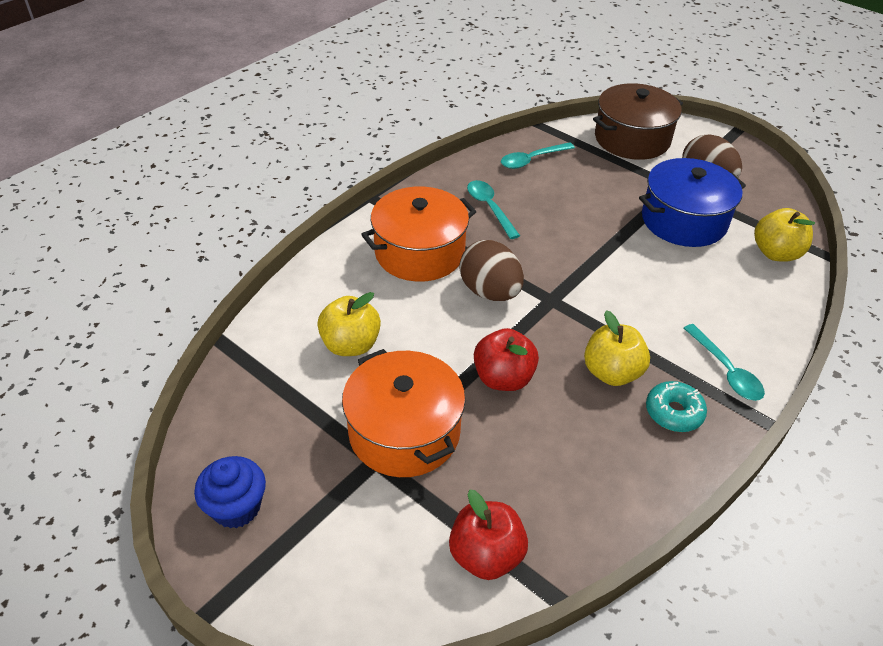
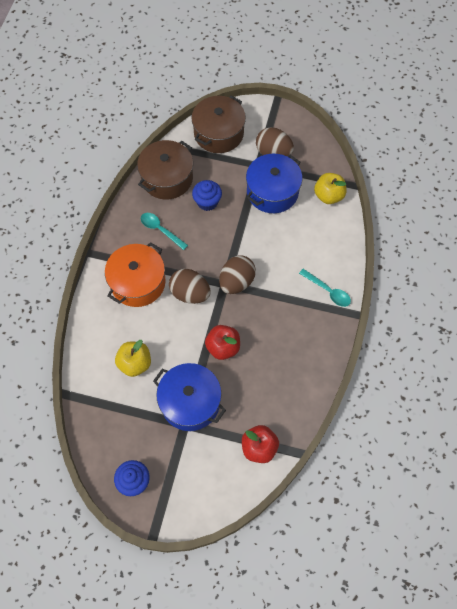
camera: 25 degrees left, 20 degrees up
(404, 432) = (190, 402): orange pot -> blue pot
(532, 160) = (167, 178): turquoise spoon -> brown pot
(572, 304) = (236, 282): none -> brown egg
(576, 201) = (207, 202): none -> blue cupcake
(612, 372) = (274, 318): yellow apple -> none
(674, 412) = (312, 329): turquoise donut -> none

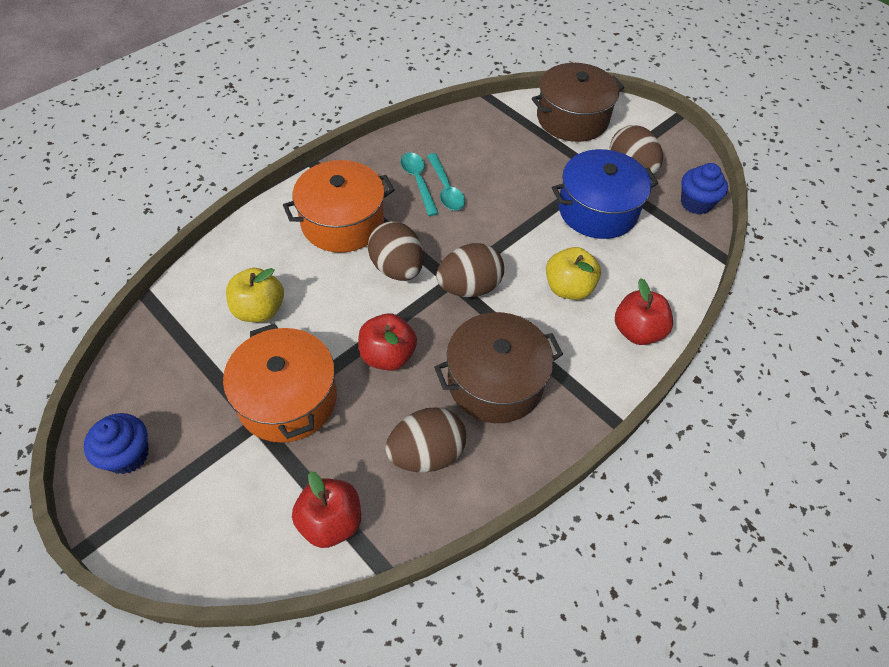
camera: 30 degrees right, 10 degrees down
(167, 178) = (470, 134): brown pot -> brown pot (495, 381)
(190, 402) = (287, 399): blue pot -> orange pot
(207, 202) = (501, 181): blue cupcake -> blue cupcake (696, 203)
(279, 386) = (426, 453): none -> brown egg
(328, 196) = (675, 251): yellow apple -> yellow apple (568, 288)
(328, 291) = (593, 367): turquoise spoon -> turquoise spoon (446, 189)
(337, 257) = (637, 331): none -> red apple

